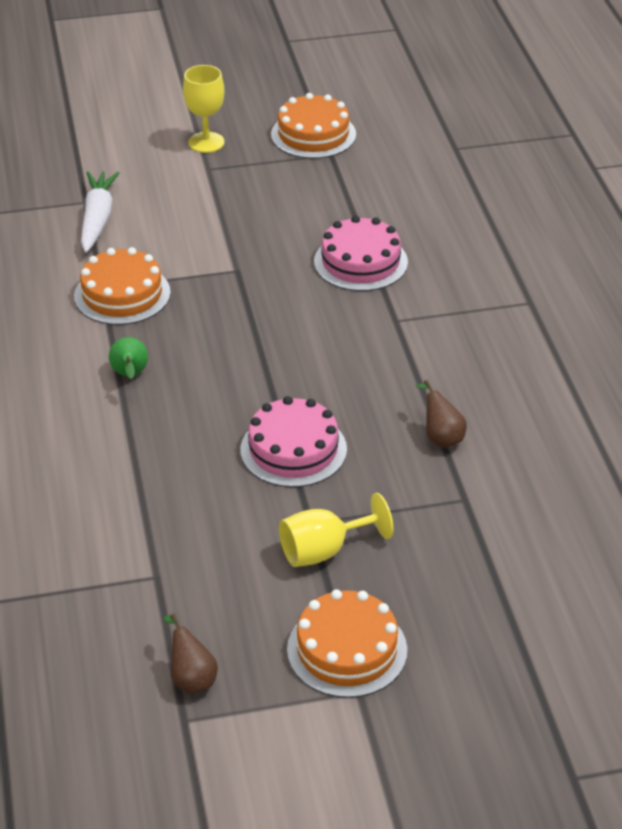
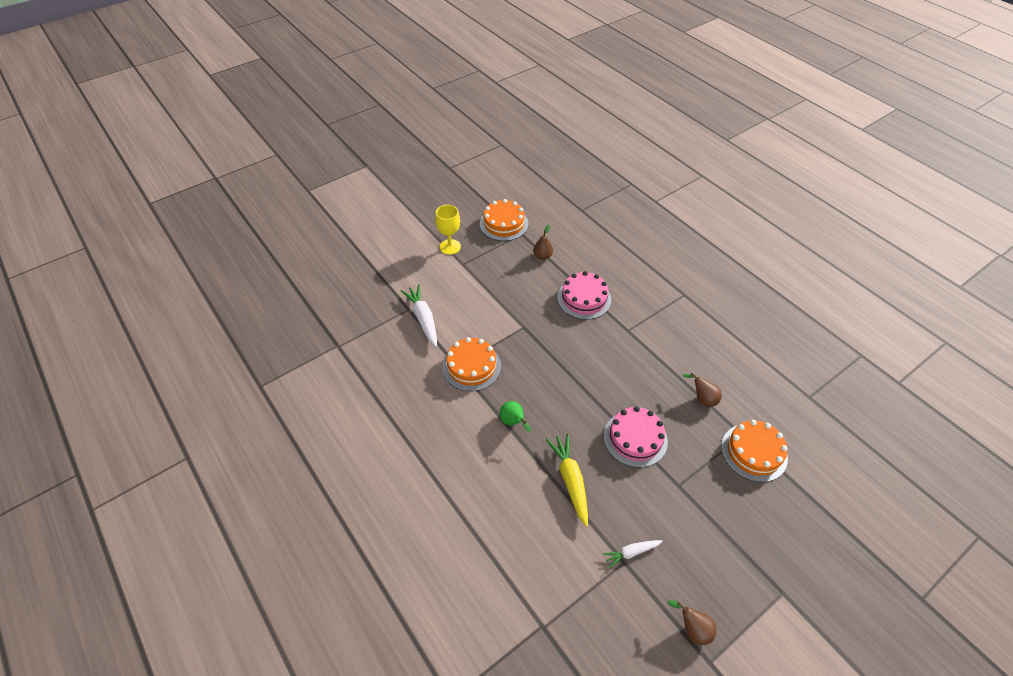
camera: 25 degrees left, 10 degrees up
(157, 465) = (570, 480): none -> yellow carrot
(175, 570) = (631, 552): none -> white carrot
(324, 551) = (698, 502): yellow goblet -> none
(340, 191) = (542, 256): none -> brown pear
(347, 650) = (757, 566): orange cake -> orange cake (754, 452)

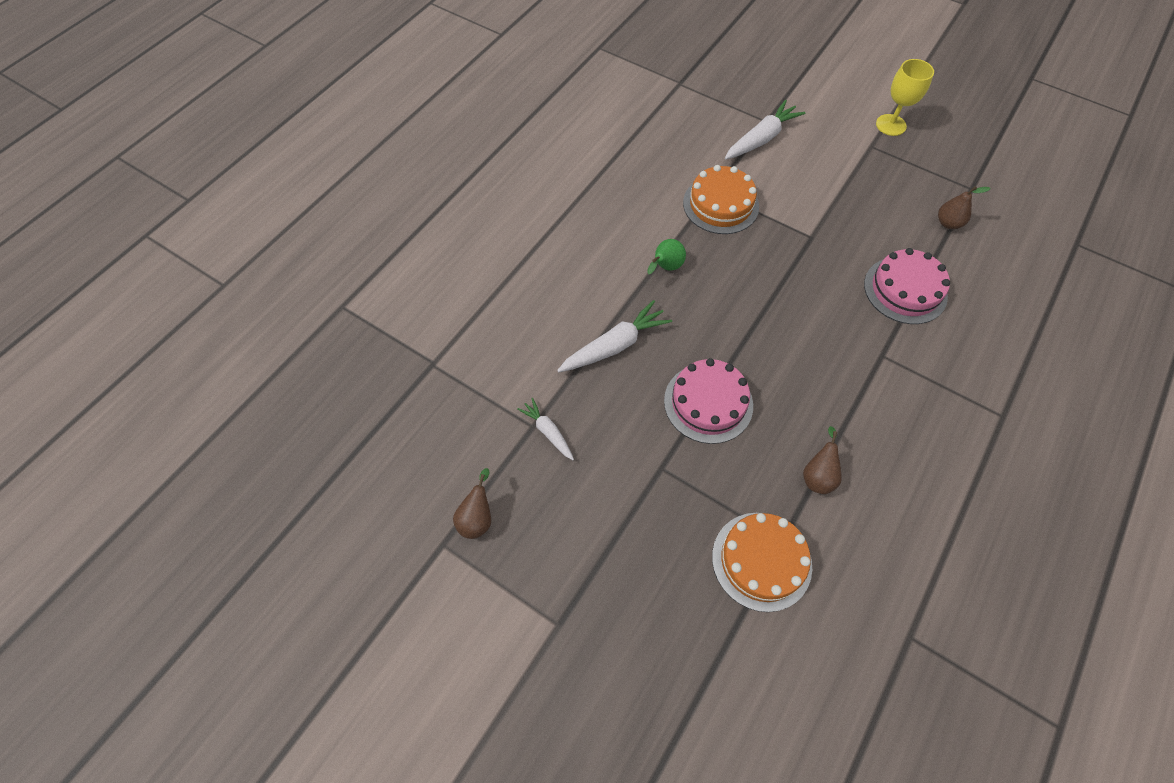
camera: 70 degrees right, 10 degrees up
(504, 224) = (975, 165): orange cake -> none
(570, 480) = (615, 345): yellow carrot -> white carrot

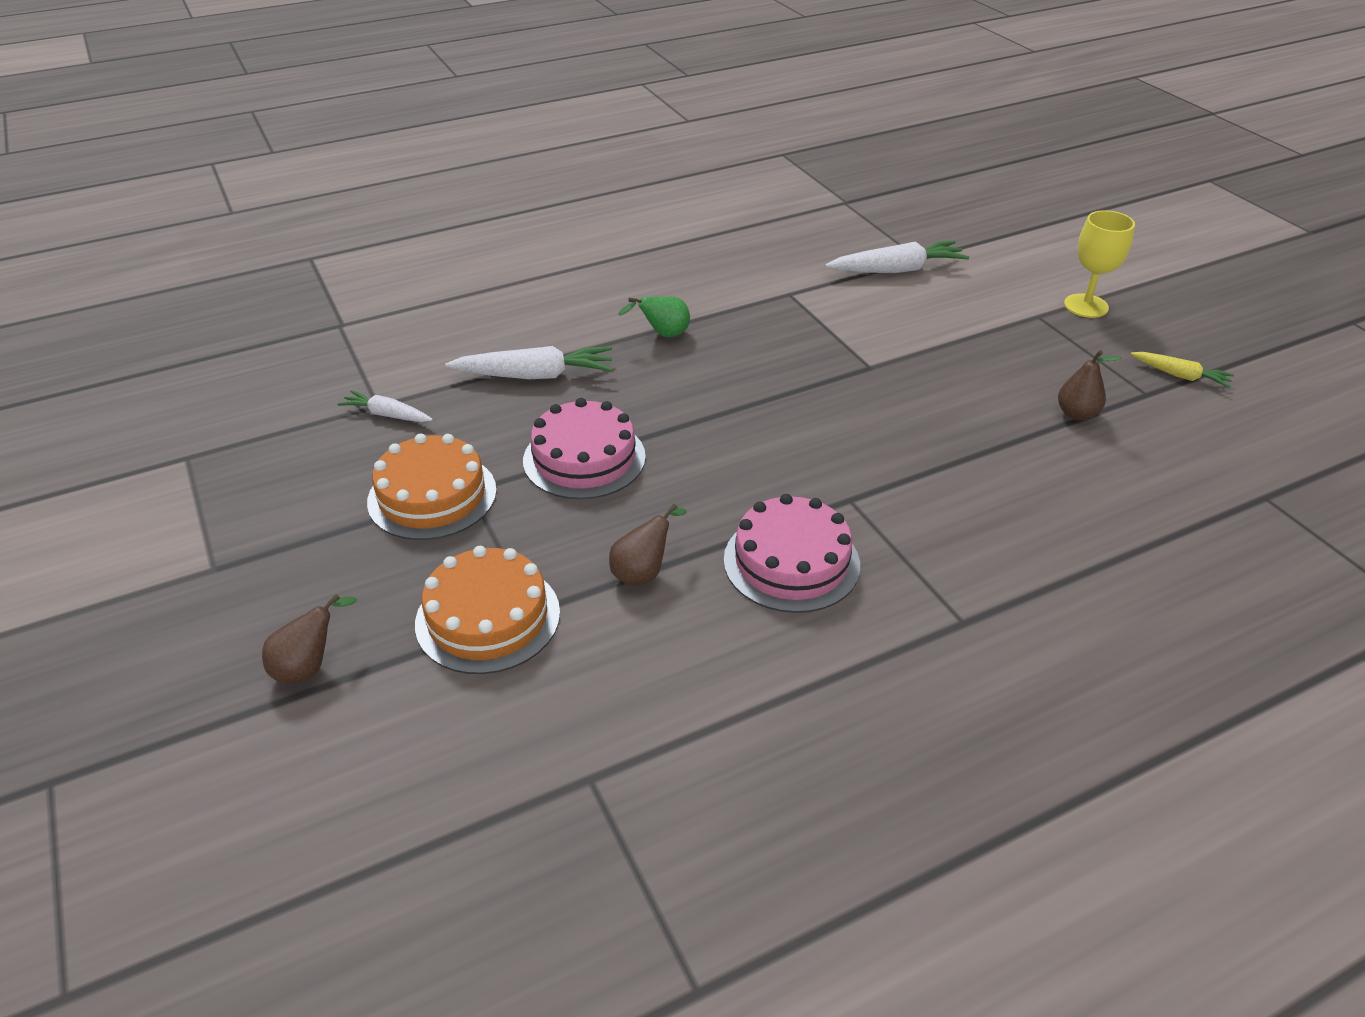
camera: 30 degrees right, 20 degrees down
(477, 518) = (240, 451): brown pear -> brown pear (309, 666)
(548, 432) = (387, 415): white carrot -> white carrot turned 60 degrees counterclockwise
(720, 204) = (785, 306): orange cake -> orange cake (432, 496)
(905, 290) = (947, 453): pink cake -> pink cake (791, 562)
(978, 165) = (1180, 376): none -> yellow carrot

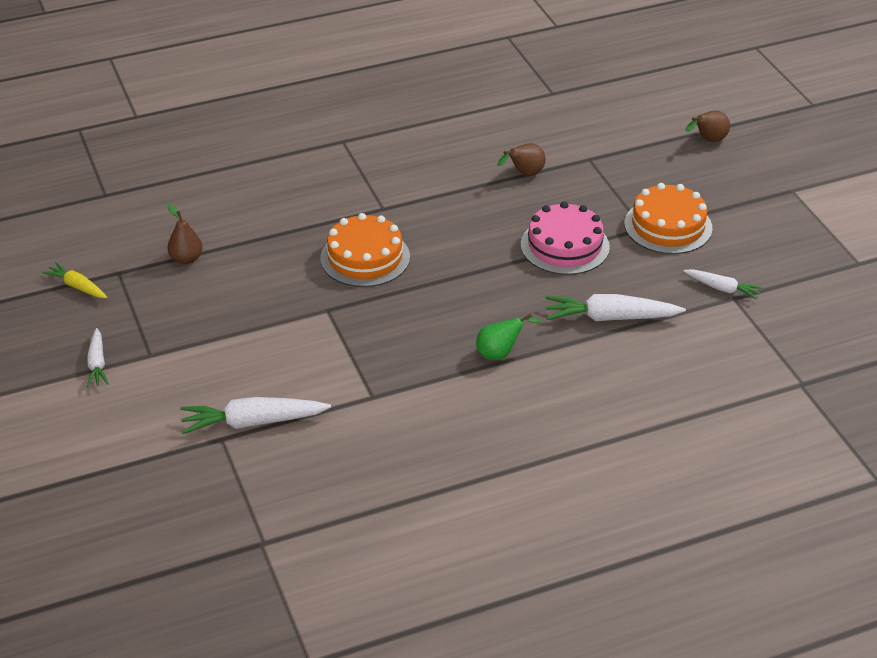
camera: 175 degrees left, 0 degrees up
(488, 617) = (615, 157): orange cake -> orange cake (365, 257)
(791, 562) = (432, 175): pink cake -> none
(1086, 306) = (97, 364): yellow goblet -> white carrot

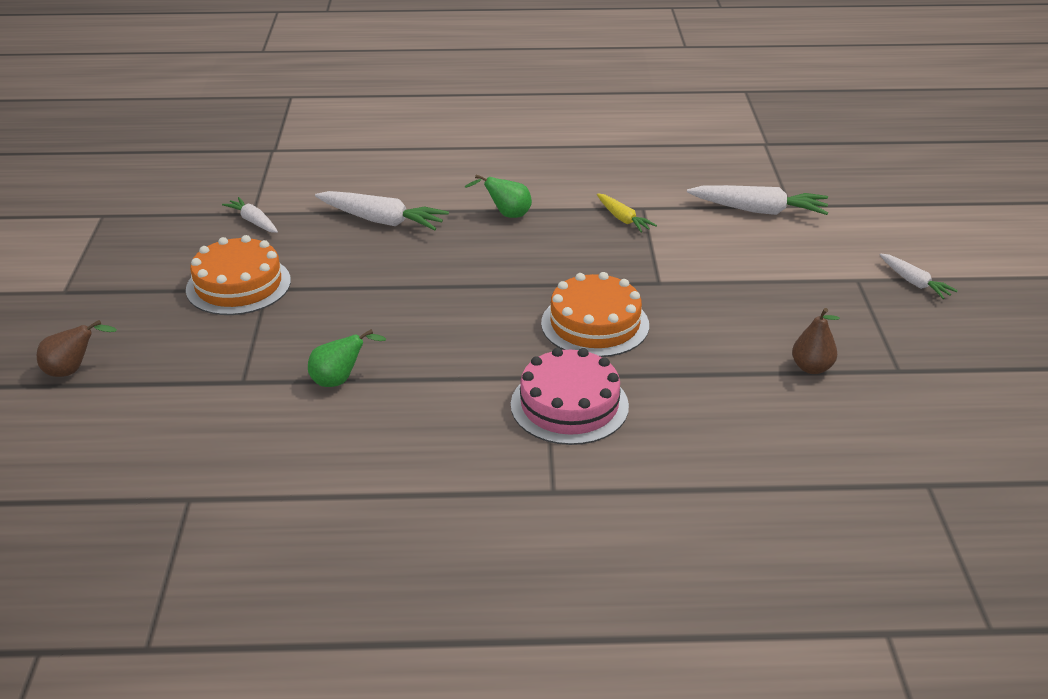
camera: 160 degrees left, 5 degrees down
(77, 286) = (949, 364): yellow carrot -> yellow carrot (623, 219)
(97, 364) = (914, 282): white carrot -> white carrot turned 135 degrees clockwise
(524, 174) = (340, 380): brown pear -> green pear
(565, 246) = (366, 289): pink cake -> pink cake (569, 405)

